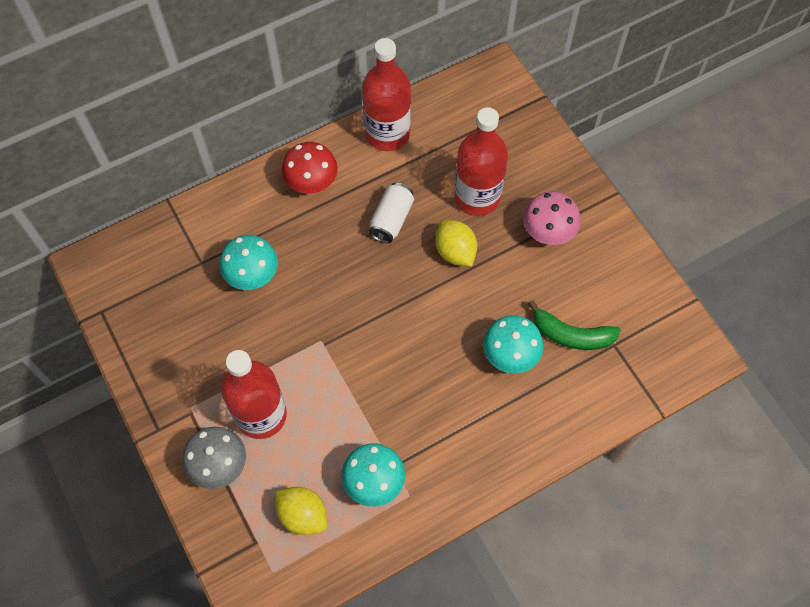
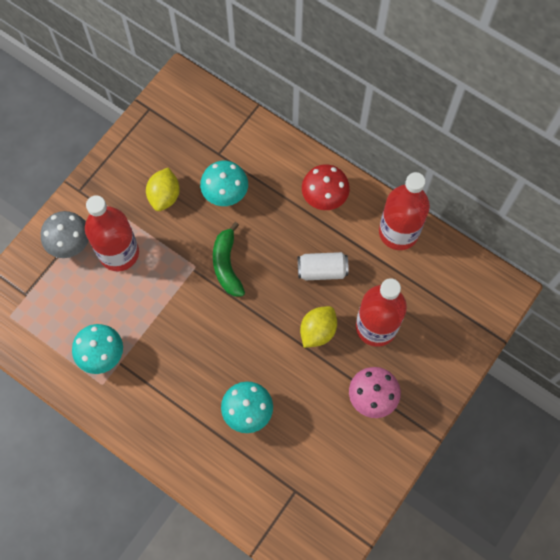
camera: 65 degrees right, 5 degrees up
(303, 515) = (57, 317): yellow lemon -> yellow lemon (164, 196)
(571, 335) = (287, 453): green banana -> green banana (227, 265)

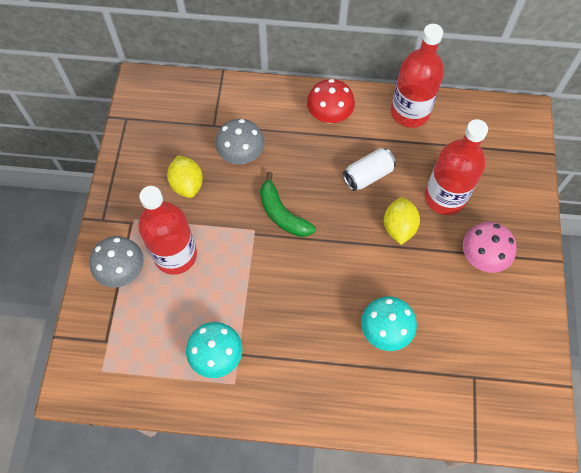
camera: 30 degrees left, 5 degrees down
(225, 193) = (241, 155): turquoise mushroom -> grey mushroom

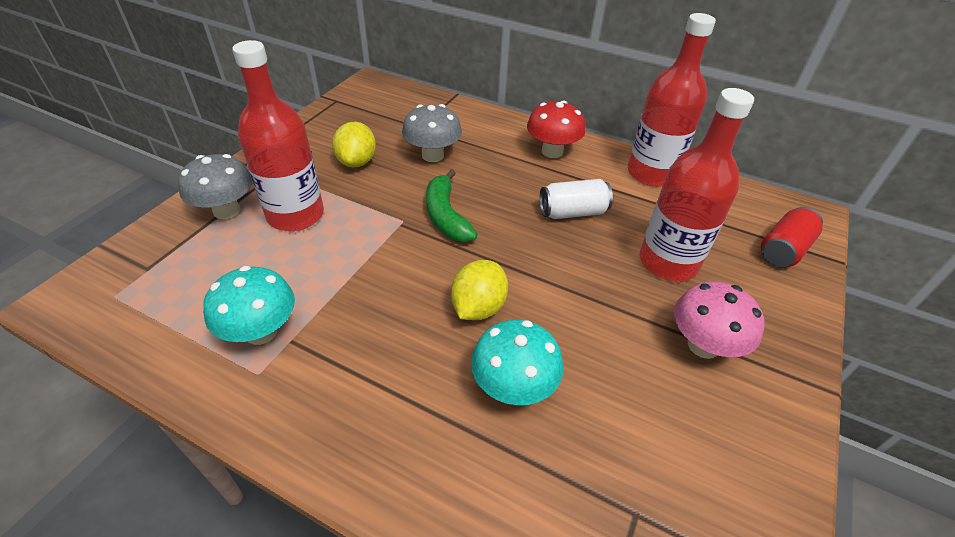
camera: 20 degrees right, 20 degrees down
(398, 227) = (590, 273): yellow lemon -> yellow lemon (478, 307)
(514, 157) = (783, 250): none -> red can

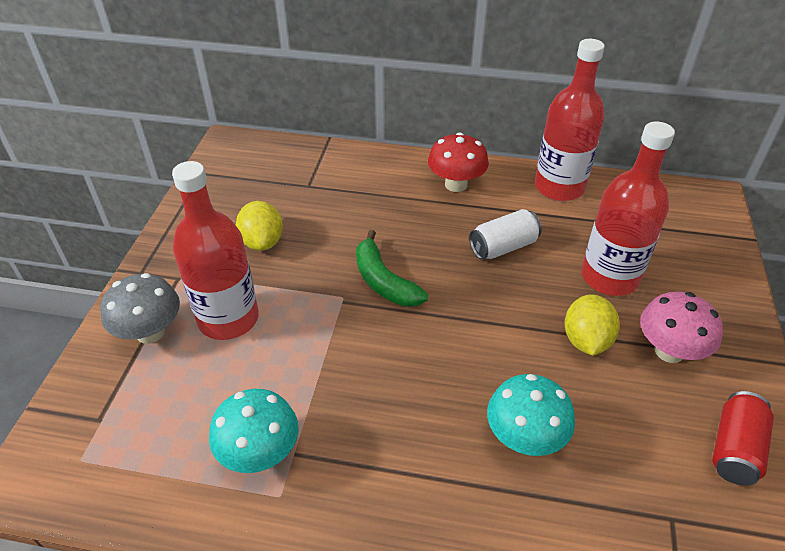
camera: 15 degrees left, 0 degrees up
(432, 155) = (338, 216): grey mushroom -> none
(478, 307) = (458, 369): yellow lemon -> yellow lemon (586, 340)
(783, 250) = (702, 239): red can -> red can (734, 449)

